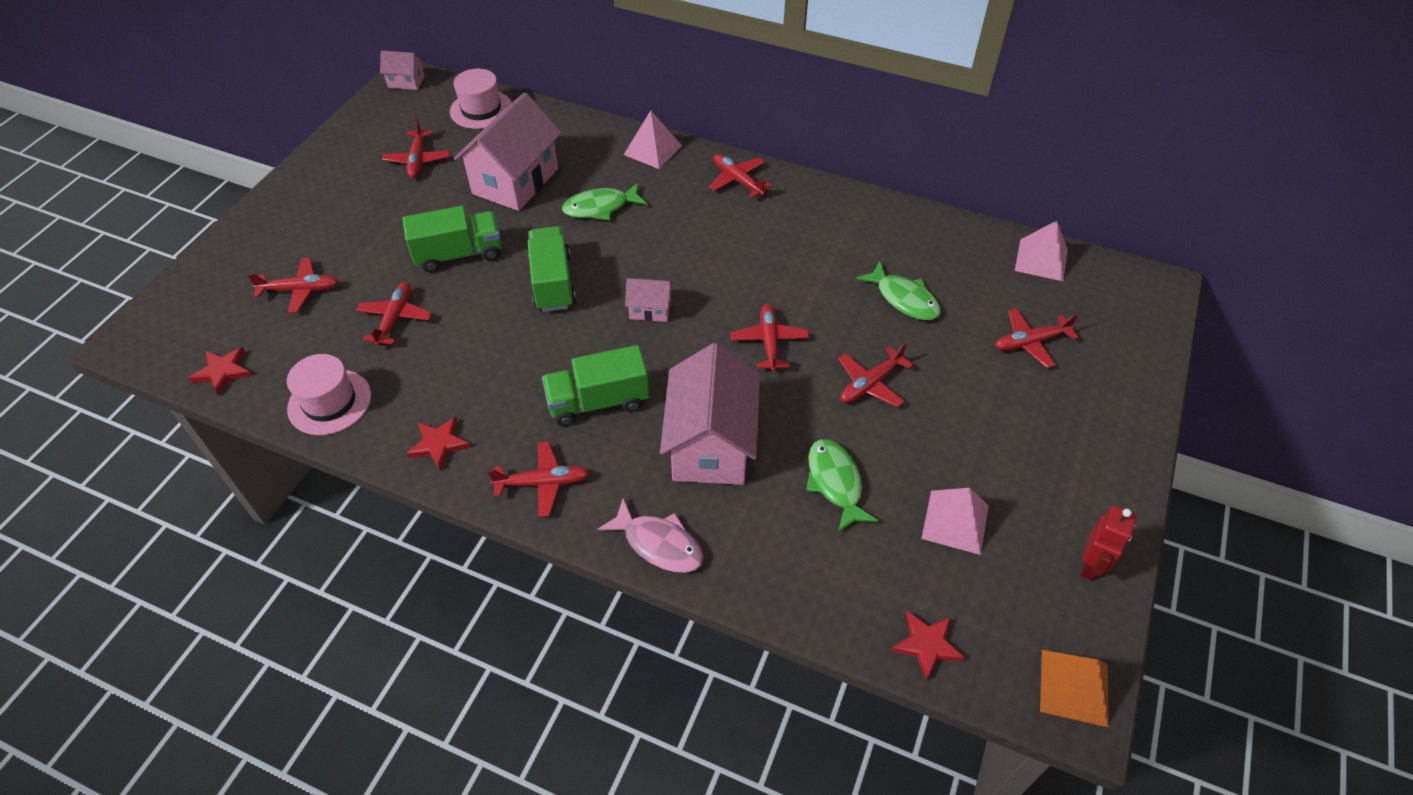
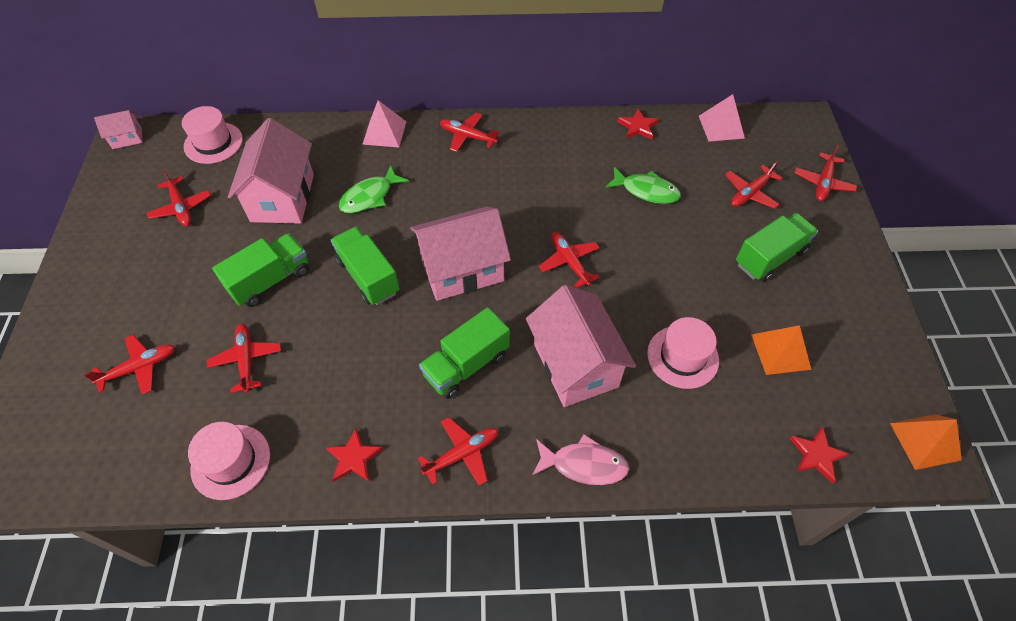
camera: 25 degrees left, 5 degrees up
(223, 371) = (108, 475): red star -> red star (638, 126)
(650, 309) = (462, 270): pink house -> pink house, size x2.12
(835, 482) = (682, 356): green fish -> pink hat
(870, 383) = (662, 267): red plane -> red plane (823, 182)
(955, 521) = (780, 351): pink pyramid -> orange pyramid
(1009, 419) = (770, 257): none -> green truck
(1090, 565) = (883, 346): red robot -> none

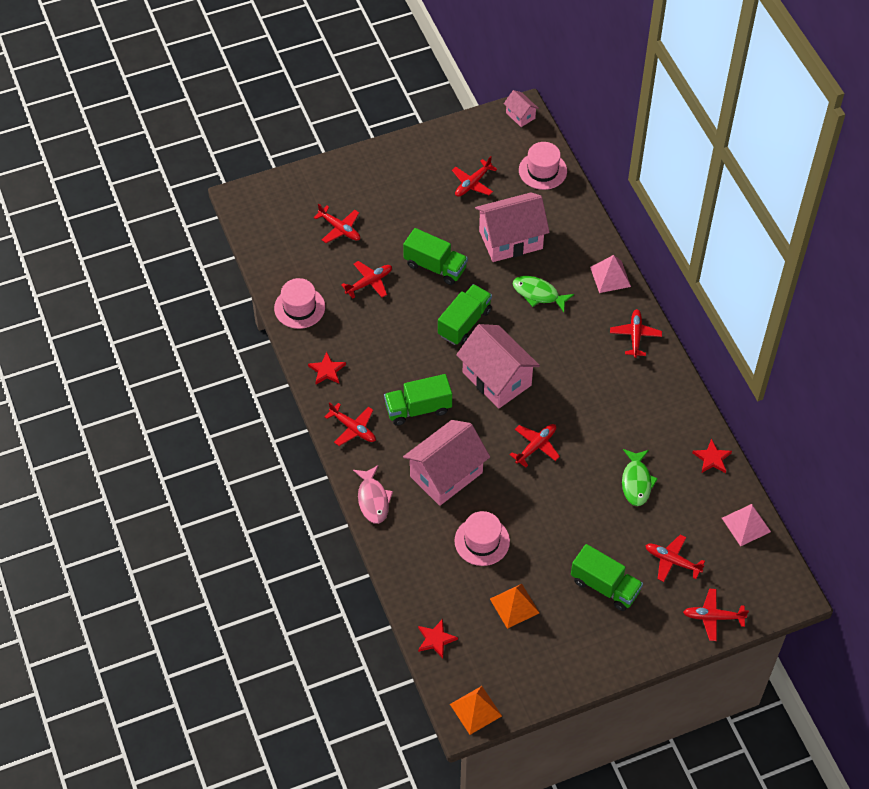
camera: 70 degrees right, 0 degrees up
(466, 365) = (418, 409): green truck -> green truck turned 45 degrees counterclockwise

